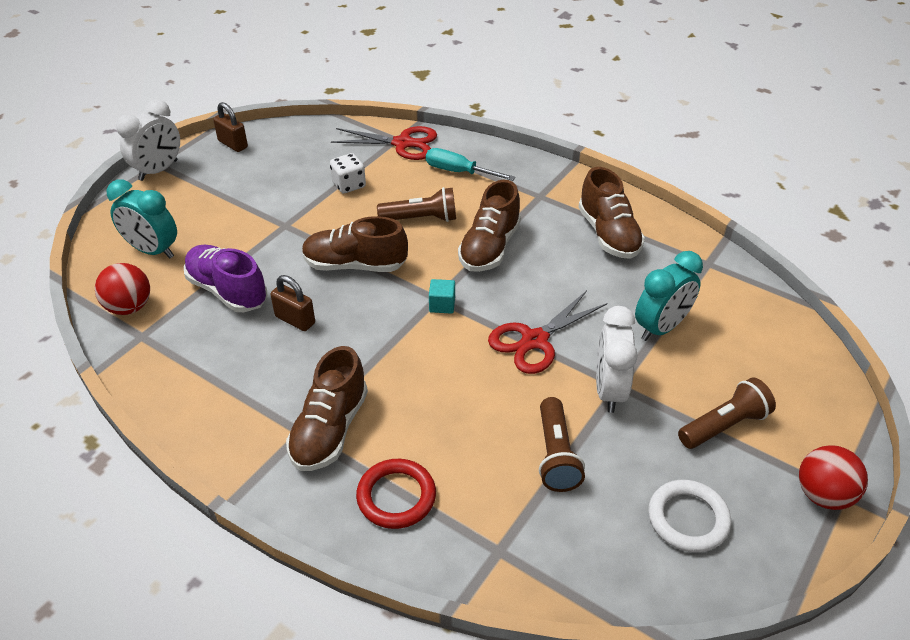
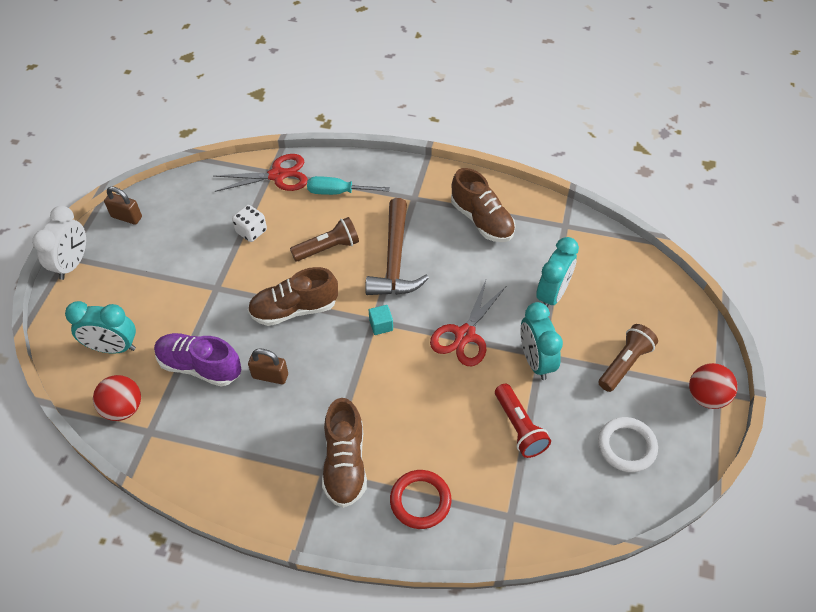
camera: 20 degrees left, 10 degrees up
(489, 248) = (395, 260): brown shoe -> brown hammer
(556, 455) = (519, 427): brown flashlight -> red flashlight
(609, 390) = (536, 361): white clock -> turquoise clock

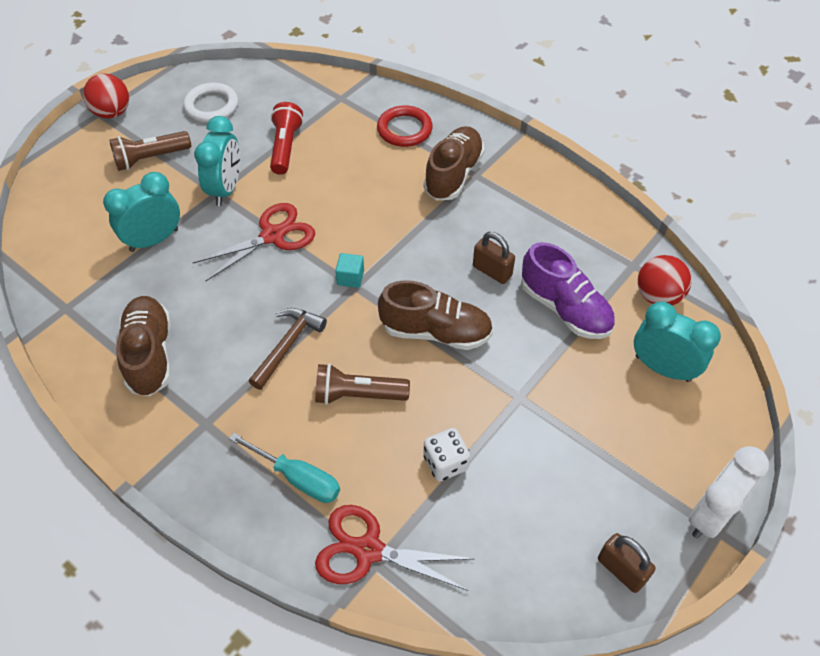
camera: 155 degrees left, 0 degrees up
(395, 260) = (287, 345): brown hammer -> brown hammer, size x0.64

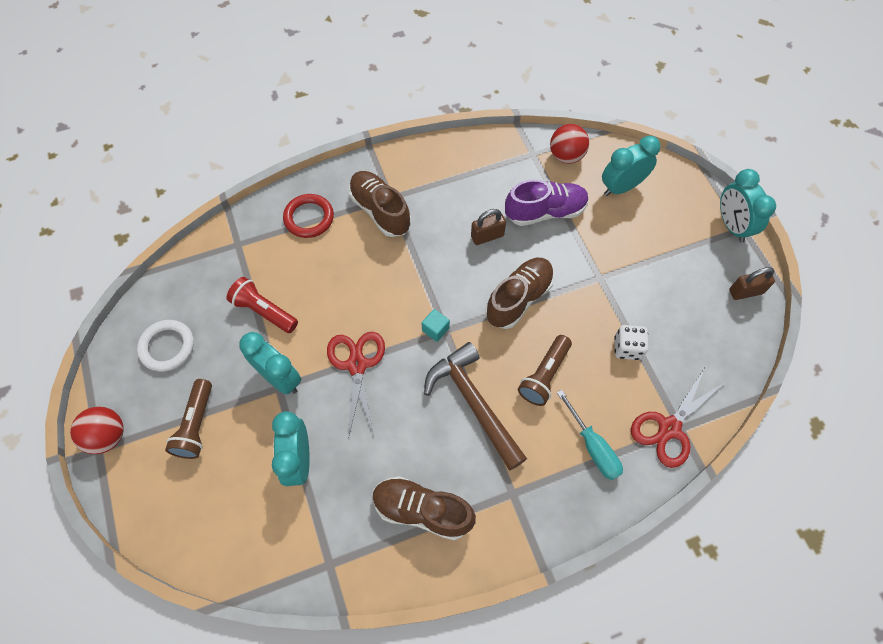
camera: 60 degrees left, 10 degrees up
(287, 345) = (473, 402): brown hammer -> brown hammer, size x1.57
(298, 478) = (593, 447): turquoise screwdriver -> turquoise screwdriver turned 90 degrees clockwise
(710, 515) = (731, 225): white clock -> turquoise clock

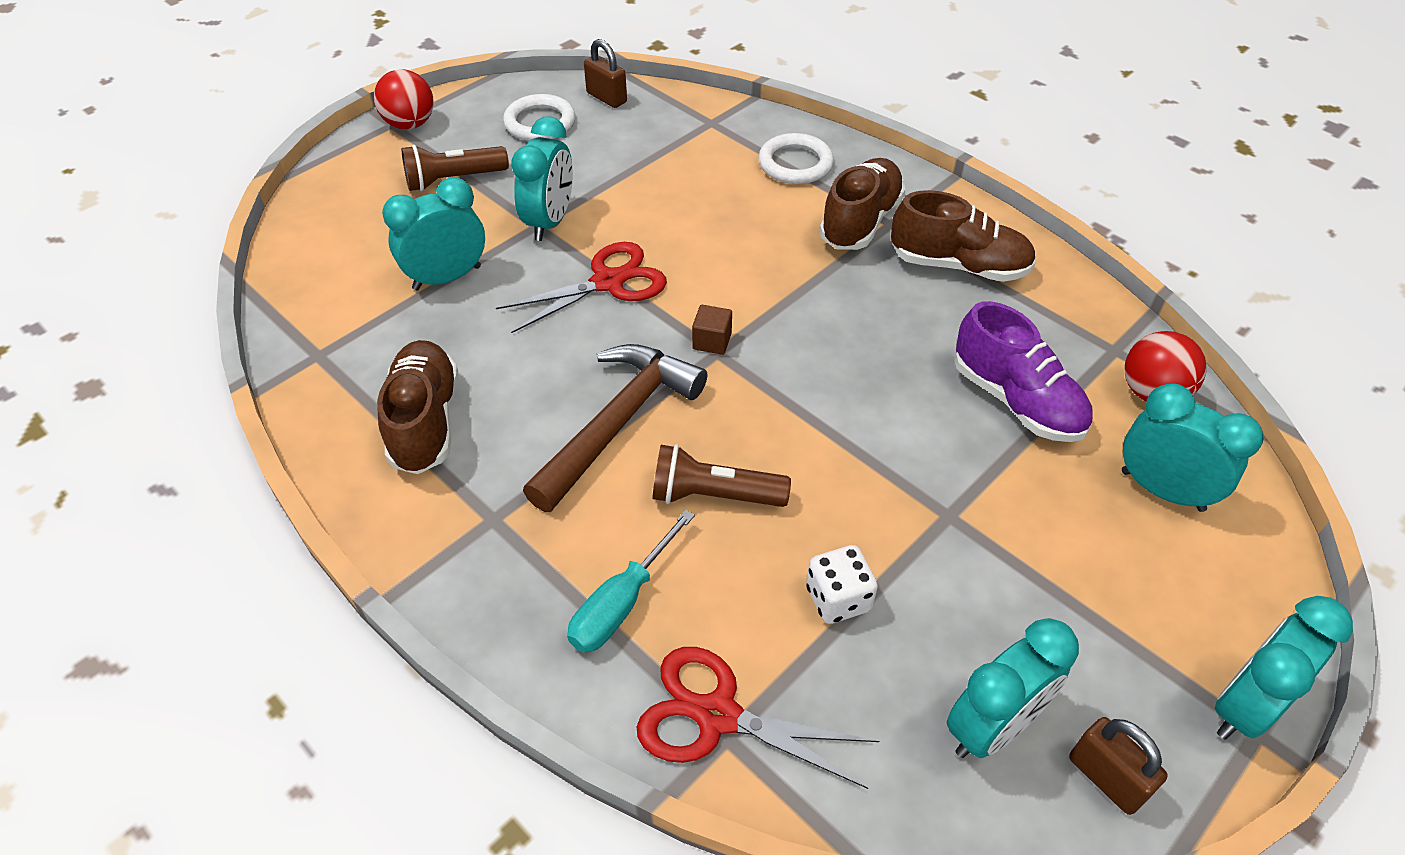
camera: 65 degrees right, 15 degrees down
(264, 311) = (634, 176): red flashlight -> none
(309, 218) = (795, 164): red ring -> white ring
(435, 329) = (712, 341): turquoise cube -> brown cube
(487, 236) = (912, 345): brown padlock -> brown padlock (606, 97)
(519, 298) = (829, 419): brown shoe -> brown shoe (958, 266)
(711, 320) = (992, 727): none -> turquoise clock

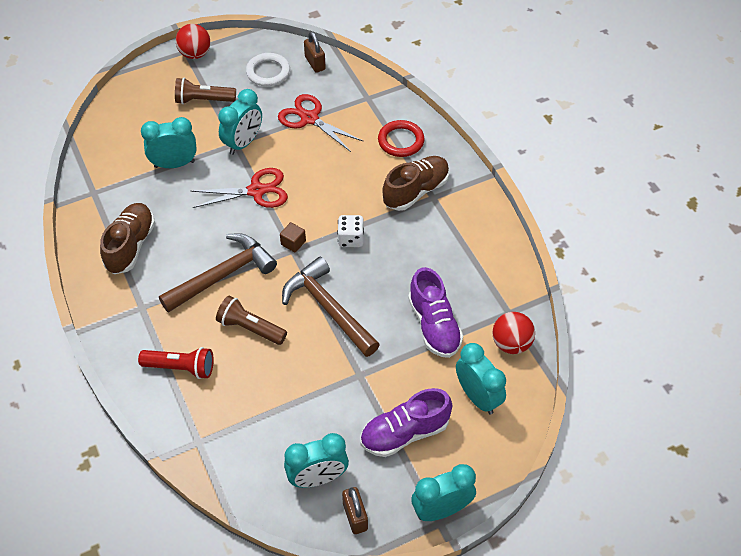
camera: 20 degrees right, 5 degrees up
(621, 604) = (181, 367): turquoise screwdriver -> red flashlight
(717, 716) = (198, 432): red scissors -> red scissors (309, 118)
(795, 164) = (401, 141): white ring -> red ring
(829, 424) = (328, 308): none -> brown hammer
(838, 599) = (281, 398): white dice -> white dice (351, 239)
(958, 266) = (454, 236): brown shoe -> none
(1088, 589) = (404, 433): none -> purple shoe

